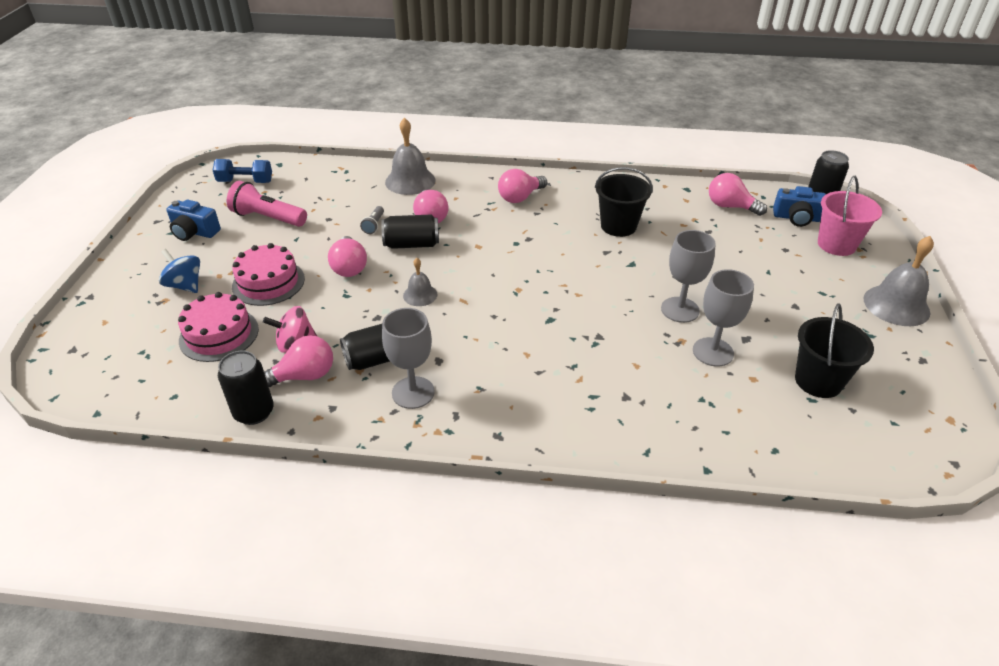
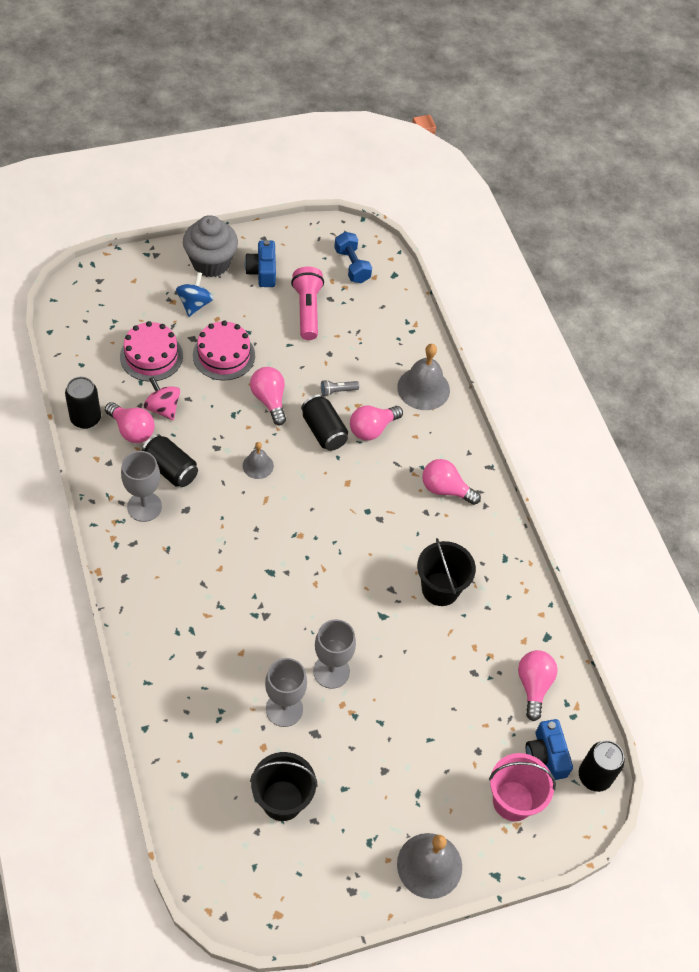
camera: 60 degrees right, 15 degrees up
(146, 261) = (211, 263): none -> grey cupcake
(349, 267) = (269, 400): pink light bulb -> pink light bulb turned 105 degrees clockwise

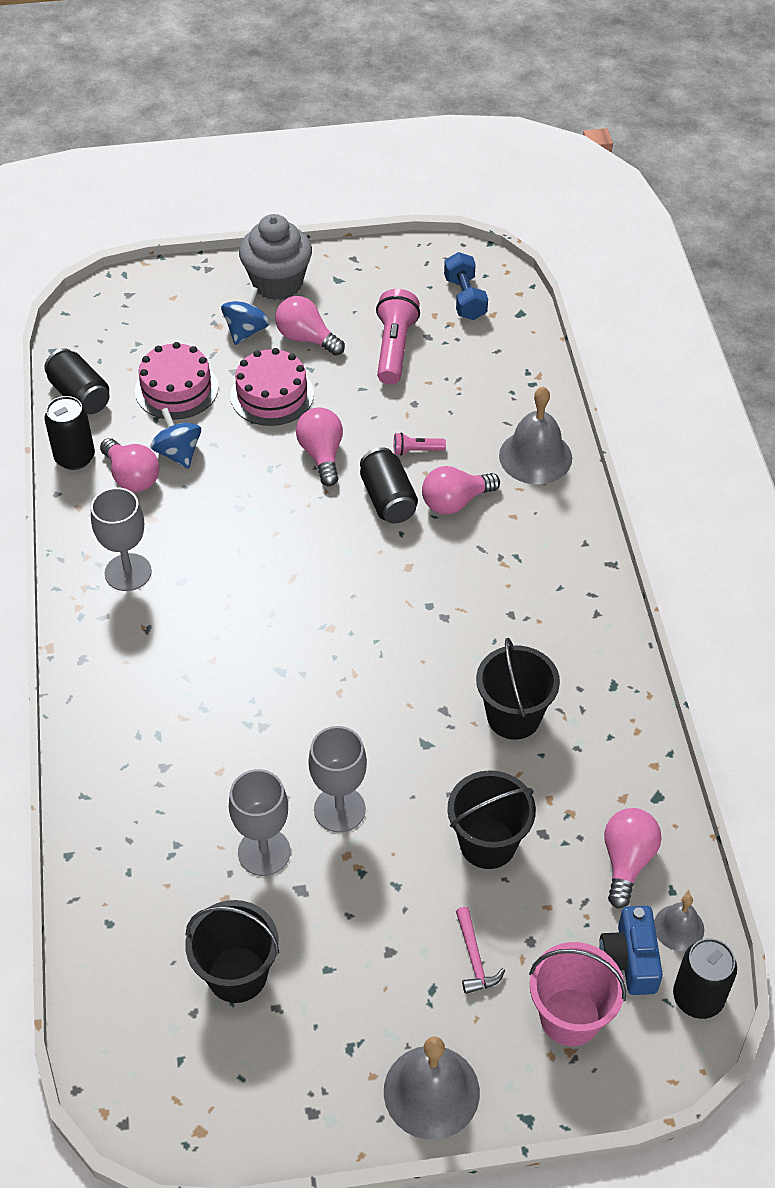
camera: 15 degrees right, 5 degrees down
(163, 408) = (178, 453): pink spinning top -> blue spinning top
(170, 469) = (172, 529): black can -> black can (80, 395)
(258, 465) = (290, 535): grey bell -> grey bell (678, 927)
(262, 271) = (343, 297): blue camera -> none
(337, 391) = (416, 451): grey flashlight -> pink flashlight
(438, 684) = (488, 843): none -> black bucket
(442, 768) = (474, 958): none -> pink hammer
(445, 489) = (543, 587): pink light bulb -> pink light bulb (306, 338)

